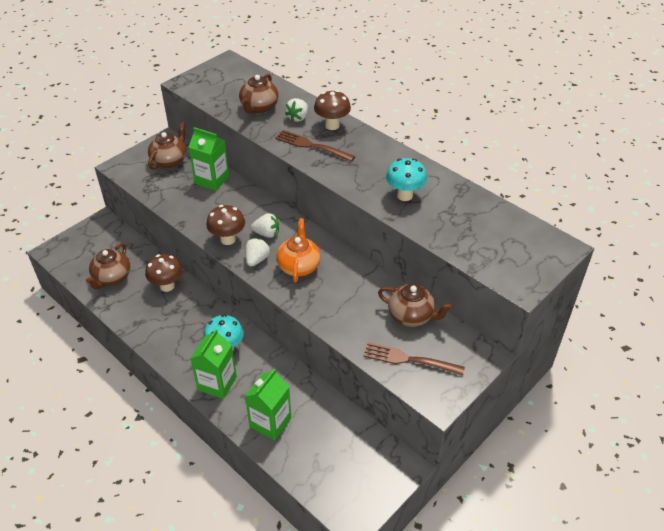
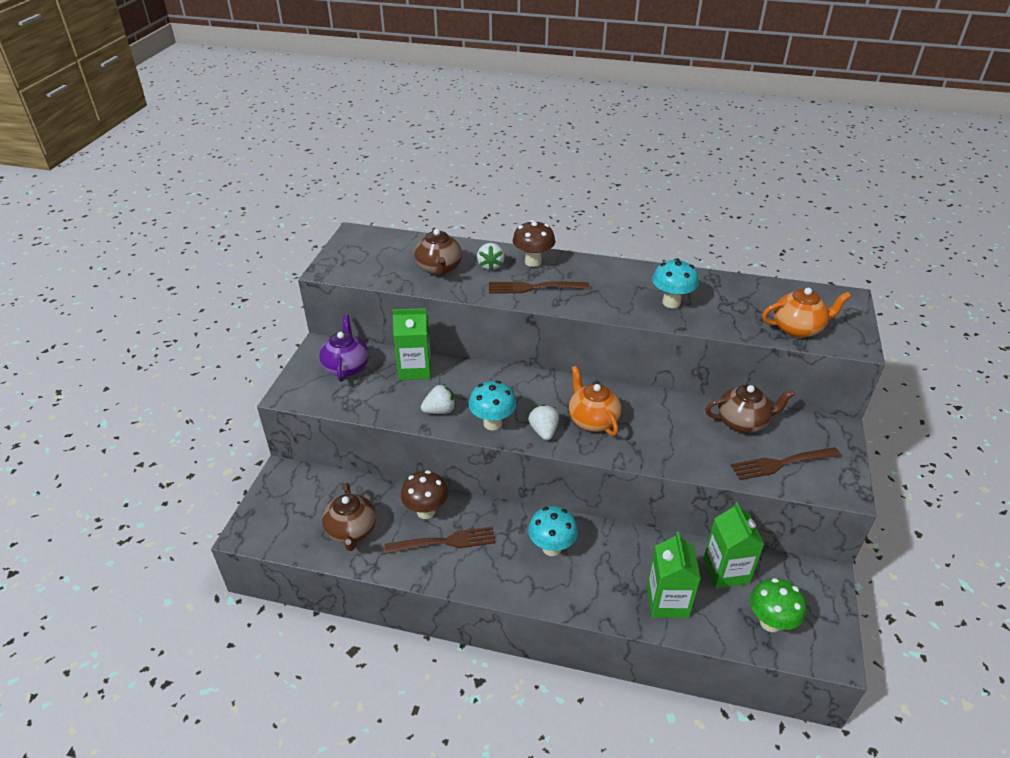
camera: 30 degrees left, 5 degrees down
(161, 311) = (444, 542): none -> brown fork
(170, 161) = (346, 367): brown teapot -> purple teapot
(217, 383) = (576, 589): green carton -> green carton (726, 571)
(228, 239) = (492, 423): brown mushroom -> turquoise mushroom
(267, 233) = (528, 401): white strawberry -> white strawberry (440, 410)
(329, 474) = (770, 622): none -> green mushroom
(486, 255) = (797, 328): none -> orange teapot

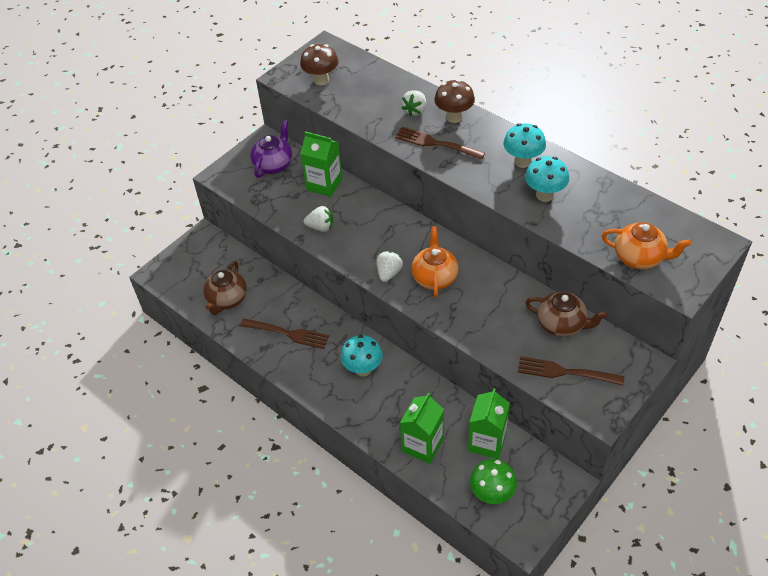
camera: 30 degrees right, 10 degrees up
(426, 511) = (288, 304): brown mushroom -> brown mushroom (321, 80)
(439, 269) = (370, 101): brown teapot -> none
(492, 423) = (353, 252): turquoise mushroom -> turquoise mushroom (522, 161)

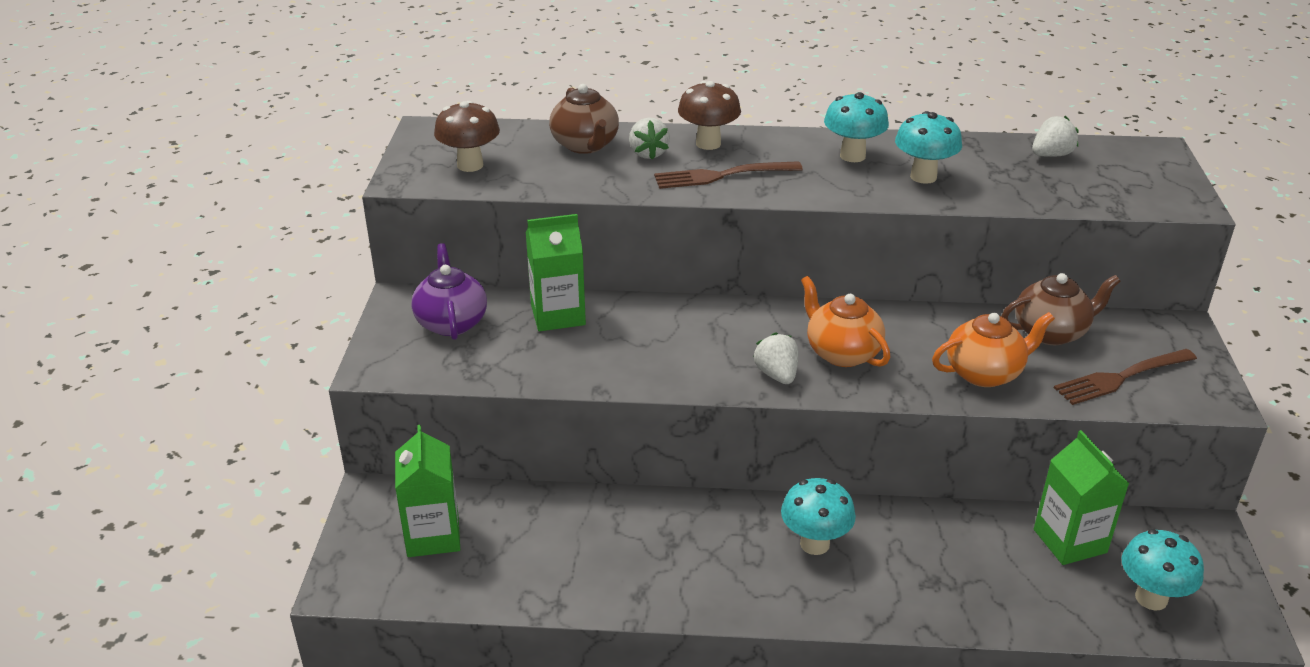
camera: 40 degrees left, 15 degrees down
(227, 299) = (507, 561): brown teapot -> brown teapot (585, 145)
(287, 333) = (654, 557): brown fork -> none
(321, 227) = (614, 365): white strawberry -> white strawberry (1051, 155)
(422, 445) = (1002, 591): green carton -> green carton (433, 536)
(492, 494) = (1151, 598): green mushroom -> turquoise mushroom
(639, 258) = (1106, 192): orange teapot -> orange teapot (984, 373)

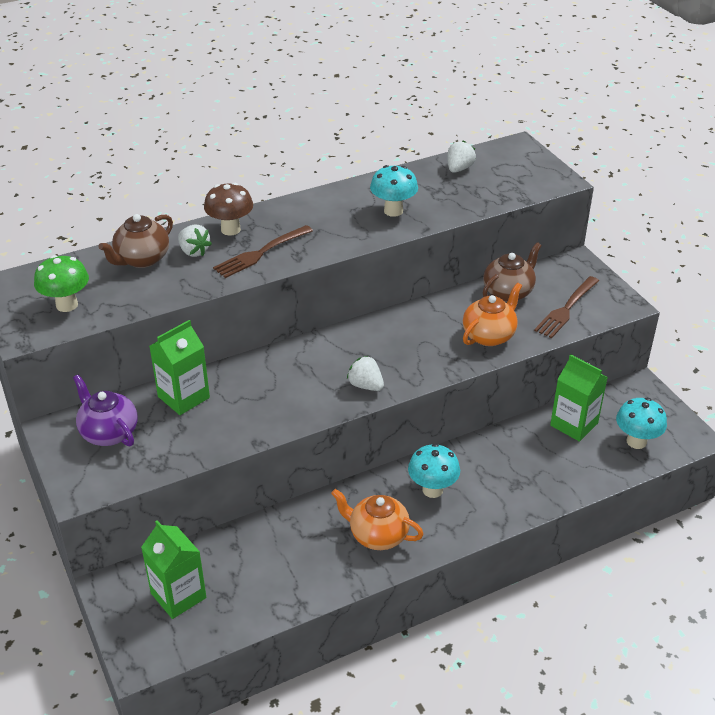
camera: 30 degrees left, 5 degrees up
(470, 165) = (67, 305): brown mushroom -> green mushroom
(585, 145) = (142, 259): brown teapot -> brown teapot turned 90 degrees clockwise
(842, 353) = (395, 354): orange teapot -> orange teapot (377, 535)
(852, 156) = (336, 209): turquoise mushroom -> none

